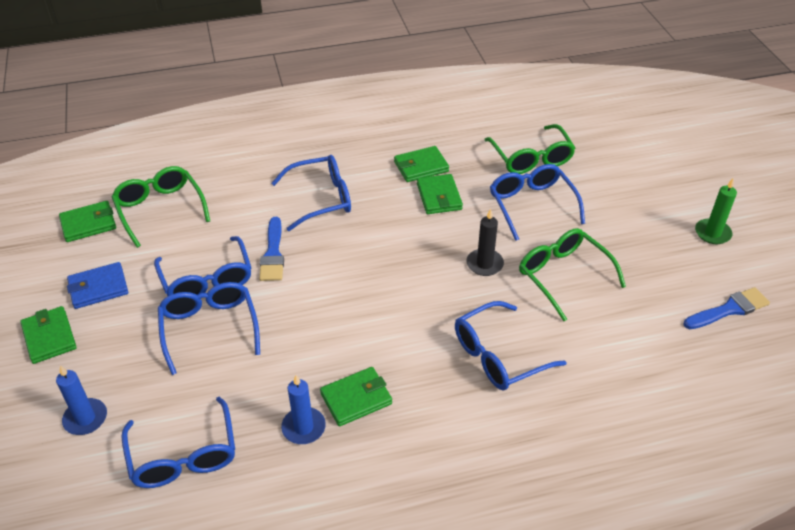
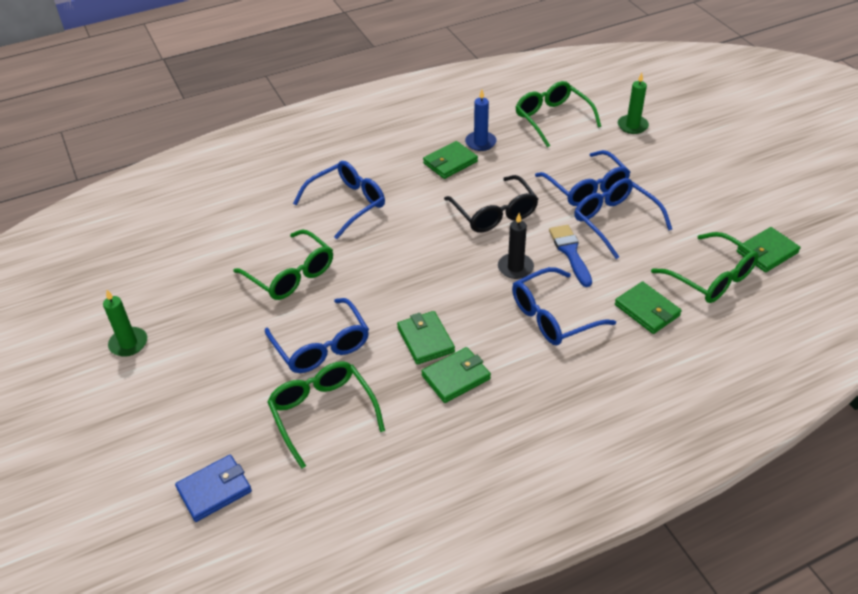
camera: 170 degrees right, 0 degrees up
(49, 337) = (706, 164): green wallet -> green wallet (647, 310)
(85, 418) = (632, 126): blue candle -> green candle
(98, 288) = (702, 201): blue wallet -> blue wallet (214, 490)
(183, 456) = (552, 119): blue glasses -> green glasses
(330, 312) = (494, 213): none -> black glasses
(484, 264) = (366, 274): black candle -> black candle (515, 268)
(729, 309) = (142, 268): blue brush -> none

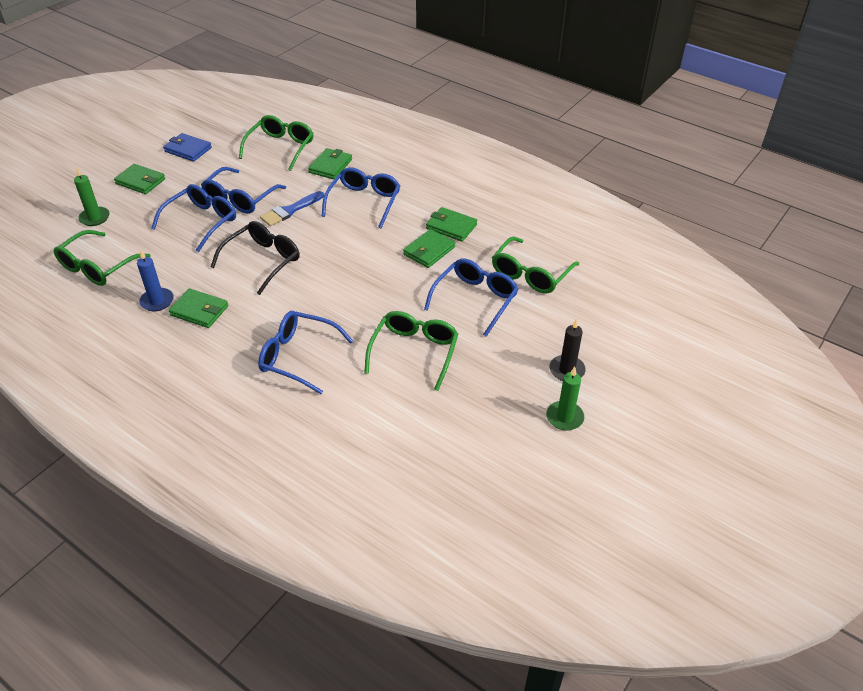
camera: 120 degrees left, 0 degrees up
(214, 490) = (629, 297): blue wallet -> blue wallet (188, 149)
(515, 268) = (324, 231): black candle -> black candle (567, 370)
(552, 317) = (364, 202): blue glasses -> blue glasses turned 105 degrees counterclockwise
(767, 252) = (240, 131): green wallet -> green wallet (140, 181)

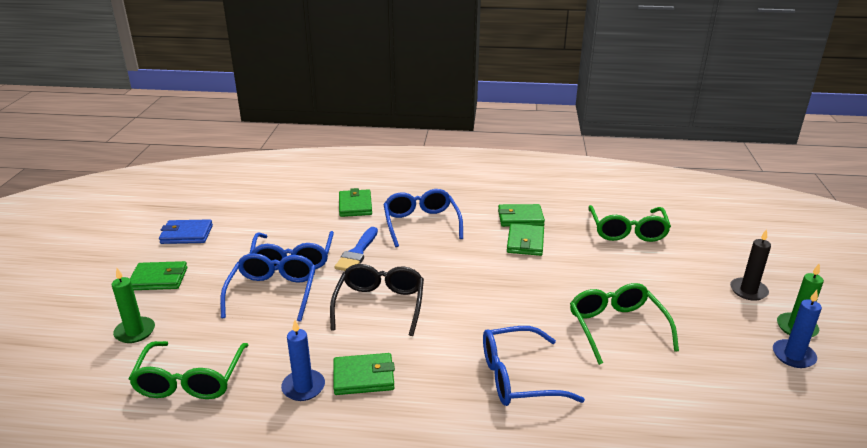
camera: 30 degrees left, 15 degrees down
(281, 148) = (288, 205): green glasses -> none
(475, 299) = (611, 265): blue glasses -> none
(528, 436) = (793, 356): none -> blue candle

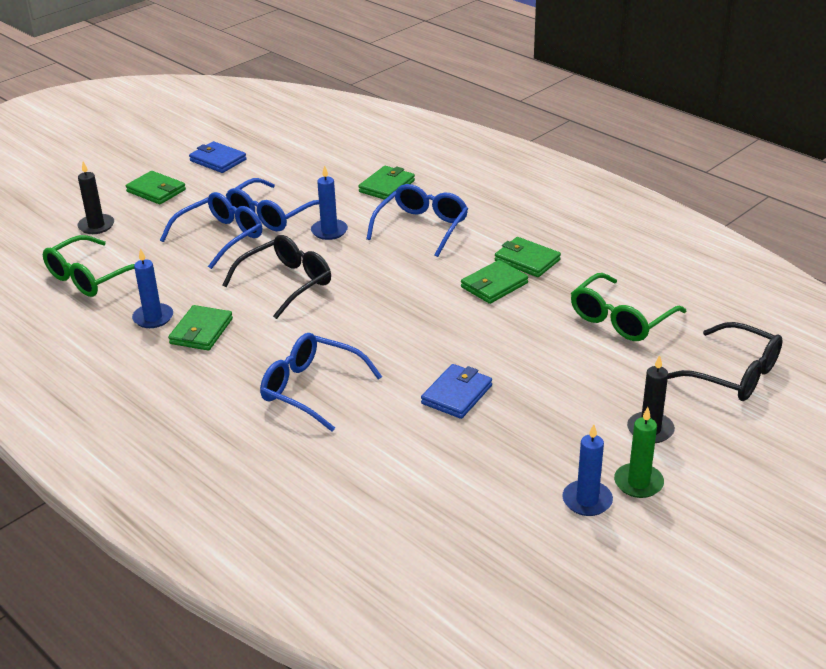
camera: 40 degrees right, 5 degrees up
(135, 332) = (96, 226): green candle -> black candle
(357, 252) = (329, 231): blue brush -> blue candle
(363, 377) = (201, 331): green wallet -> green wallet turned 75 degrees clockwise
(616, 327) = (457, 394): green glasses -> blue wallet
(731, 236) = (734, 375): none -> black glasses

